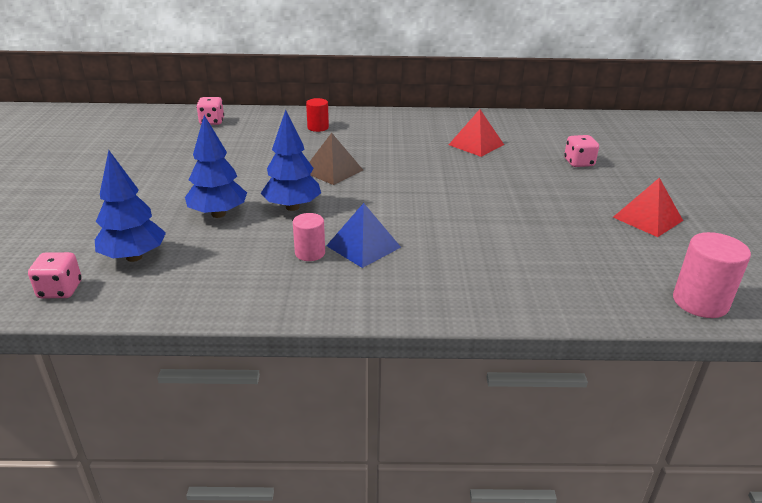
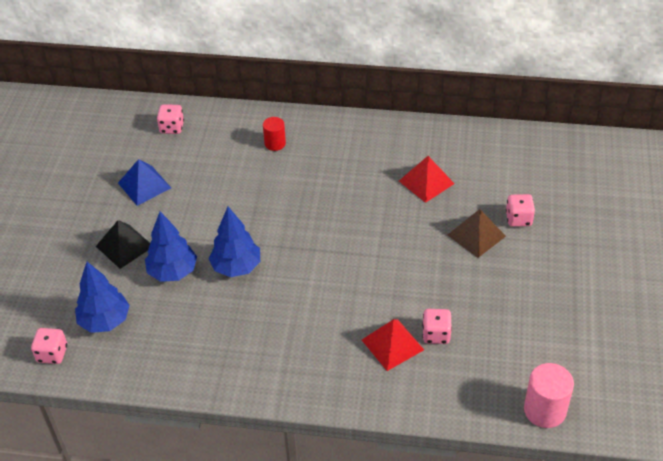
camera: 10 degrees right, 15 degrees up
(161, 198) = (124, 246): none -> black pyramid
(310, 253) = (244, 327): pink cylinder -> none
(332, 170) = (279, 216): brown pyramid -> brown pyramid (476, 235)
(363, 246) = (289, 323): blue pyramid -> blue pyramid (144, 185)
(537, 246) = (436, 334): none -> pink dice
(647, 219) = (549, 306): red pyramid -> red pyramid (392, 345)

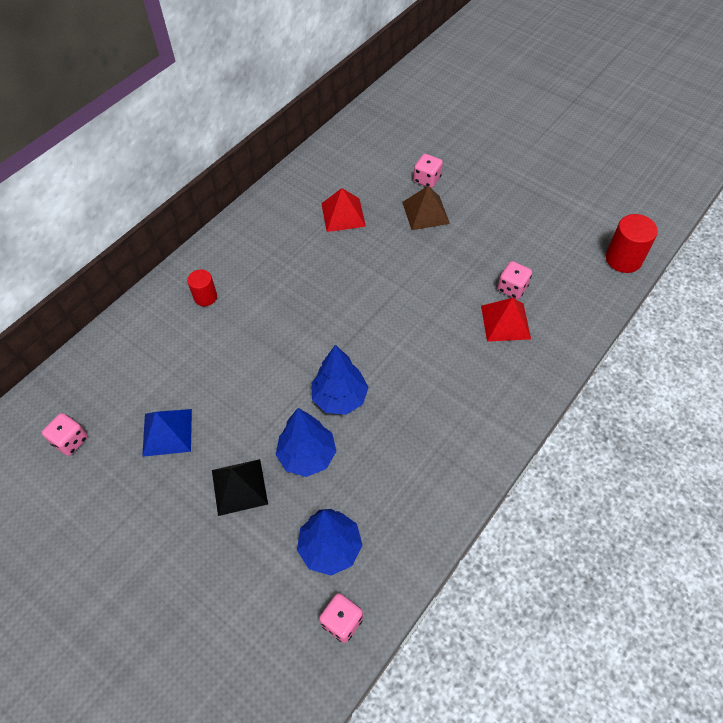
camera: 60 degrees left, 10 degrees up
(172, 128) = (105, 372): pink dice -> pink dice (70, 441)
(544, 410) = (623, 259): pink cylinder -> red cylinder

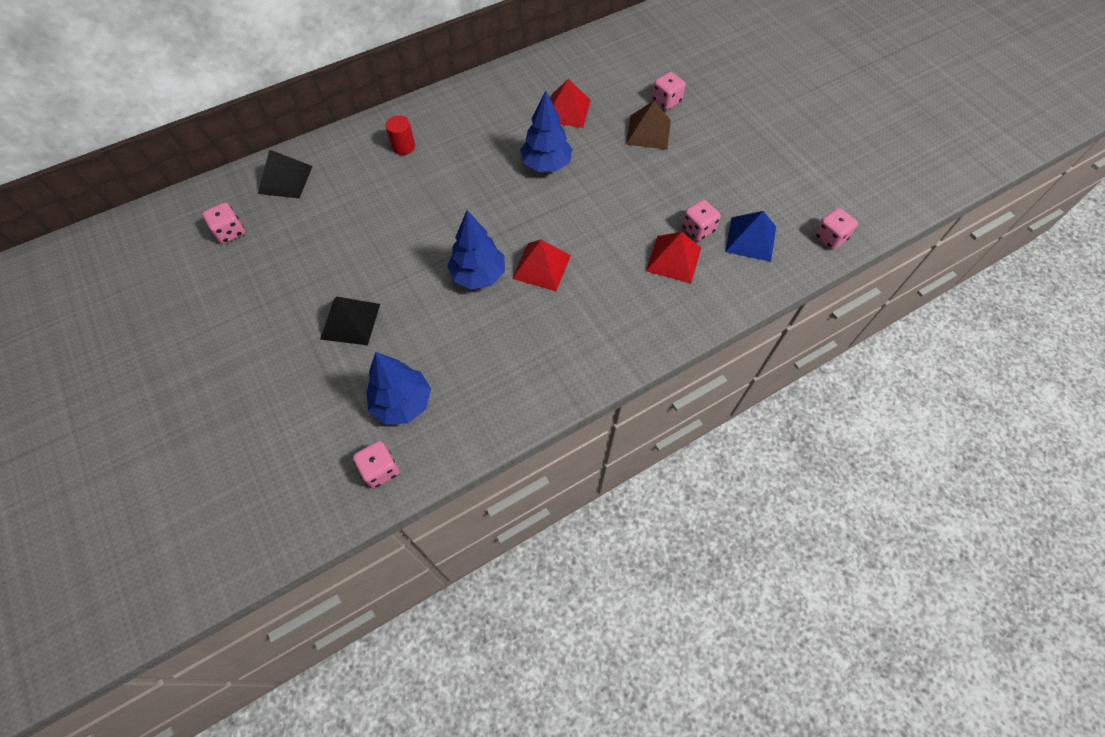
camera: 20 degrees right, 5 degrees up
(102, 368) = (285, 179): none -> black pyramid
(167, 432) = (312, 253): blue pyramid -> blue pyramid (750, 239)
(307, 455) = (423, 316): blue tree -> blue tree (546, 164)
(393, 369) = (541, 266): none -> red pyramid
(623, 259) = (830, 238): red cylinder -> pink dice

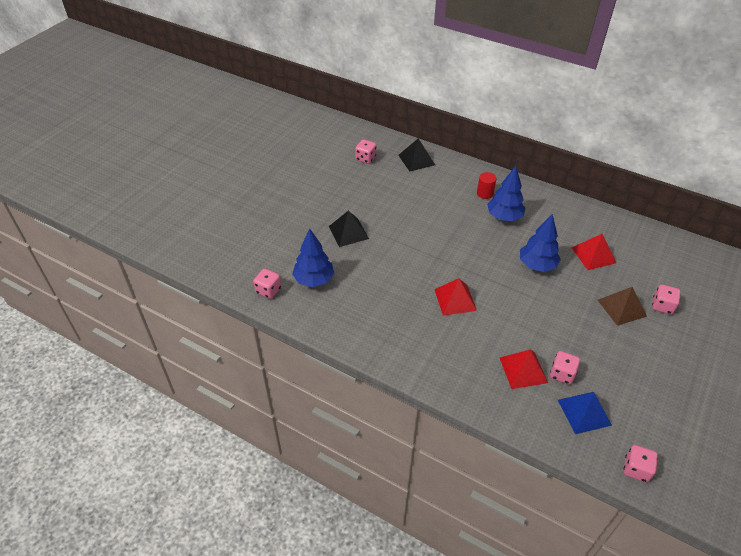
camera: 60 degrees right, 15 degrees down
(478, 275) = (423, 272): blue tree -> blue tree (504, 217)

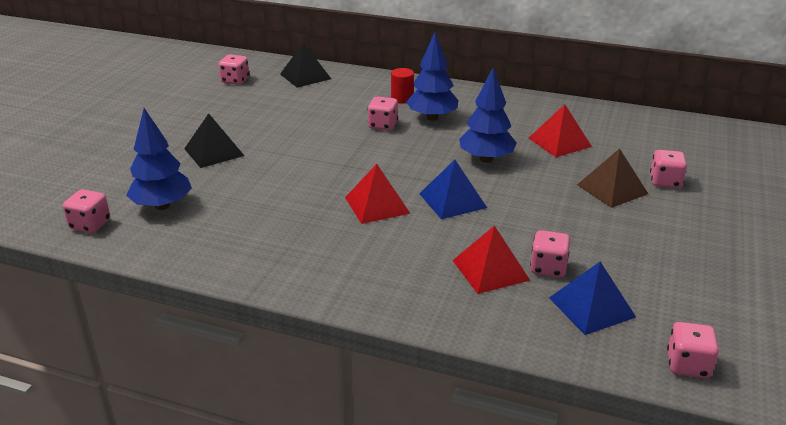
camera: 10 degrees left, 15 degrees down
(467, 220) = (383, 125): none -> pink dice
(507, 302) = (453, 200): none -> blue pyramid

